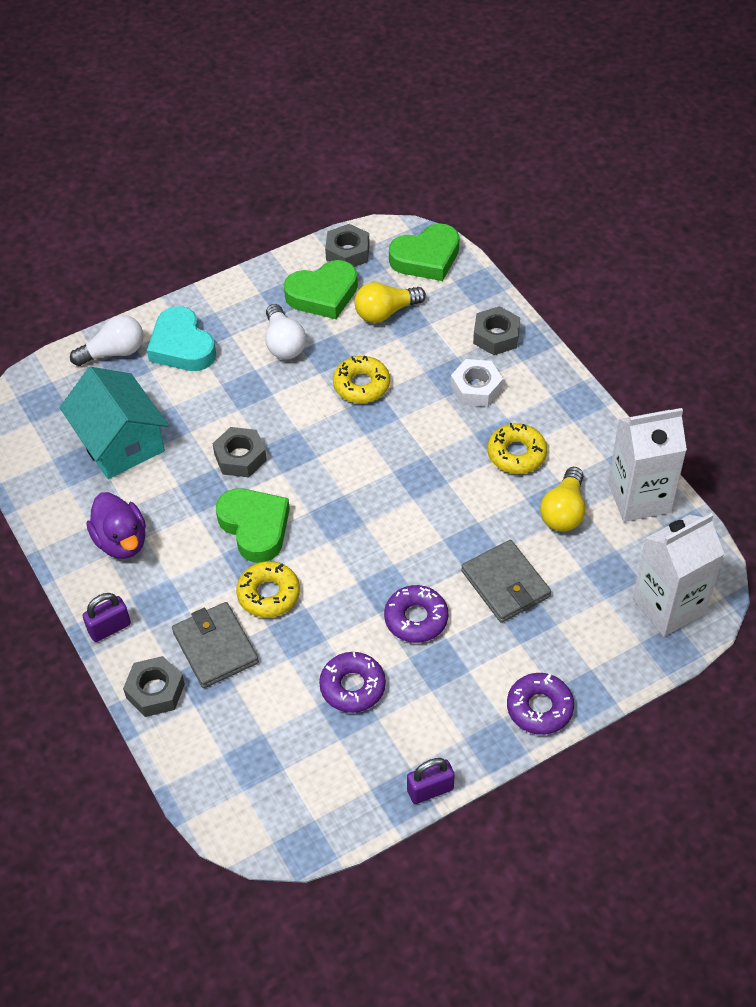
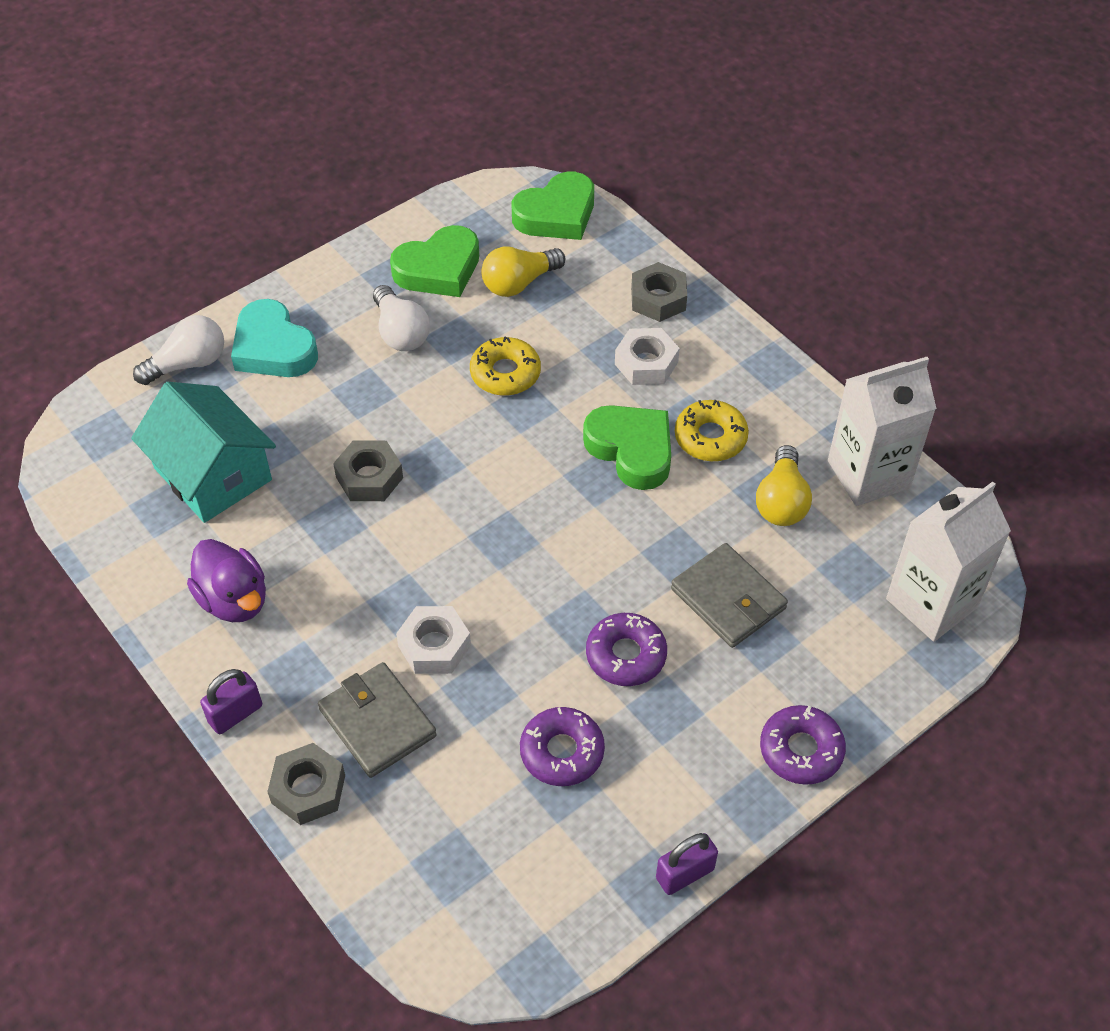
camera: 10 degrees left, 0 degrees up
(255, 527) = (402, 563): green heart -> green heart (631, 450)
(268, 594) = (434, 646): yellow donut -> white nut
(347, 252) = (460, 216): grey nut -> none

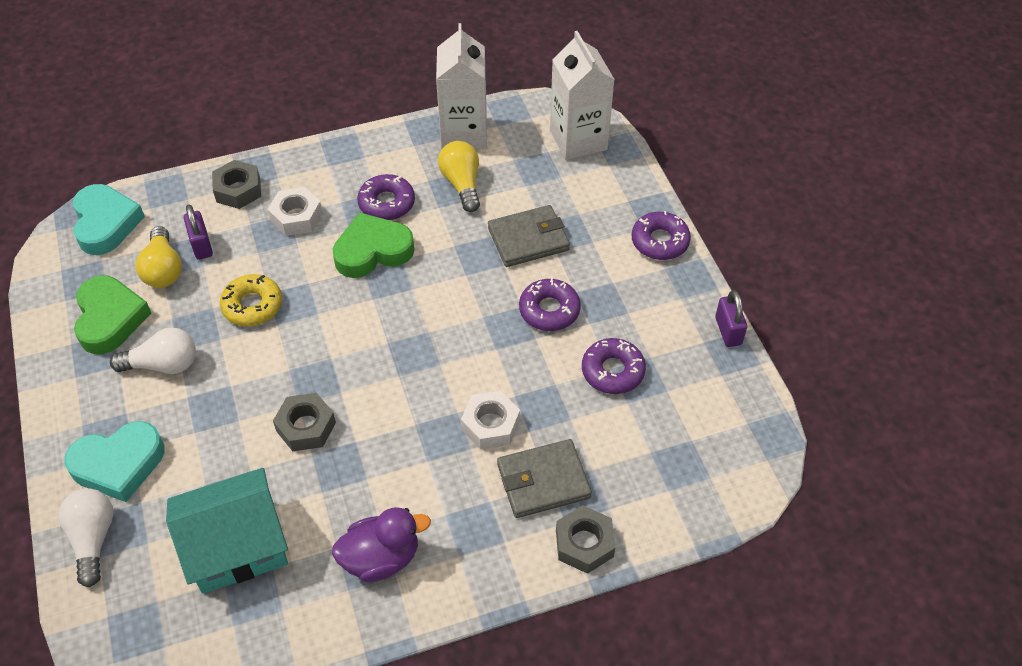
camera: 70 degrees left, 0 degrees up
(235, 714) = (495, 581): purple padlock -> purple padlock (201, 245)
(556, 214) = (106, 223): green heart -> turquoise heart
(710, 437) = (386, 203): yellow donut -> purple donut
(781, 501) = (462, 184): yellow light bulb -> yellow light bulb turned 135 degrees counterclockwise

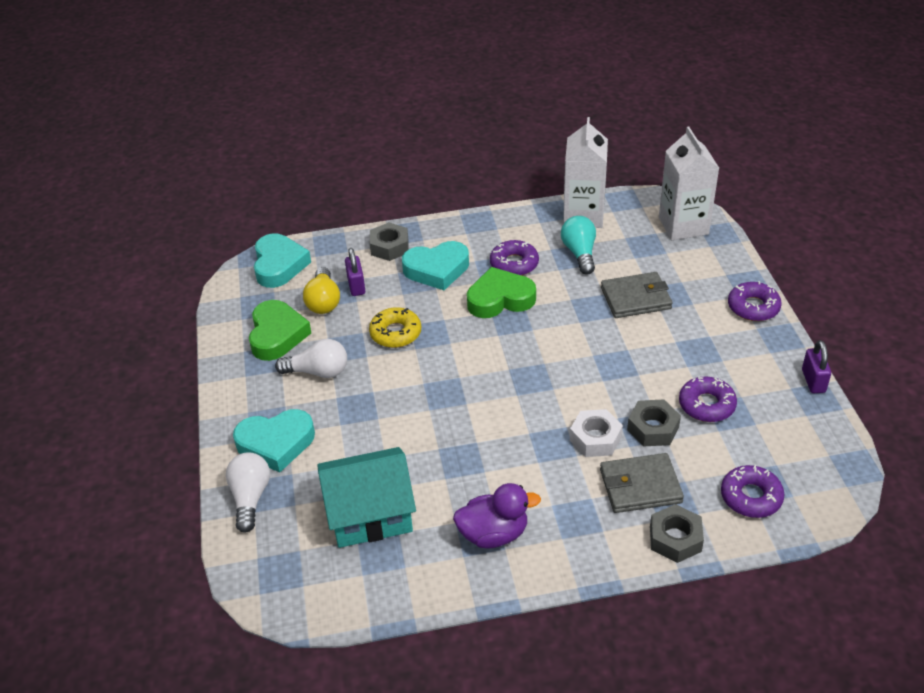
camera: 10 degrees right, 10 degrees down
(296, 217) = (437, 269): white nut -> turquoise heart
(306, 427) = (435, 428): grey nut -> grey nut (653, 428)
(462, 184) = (580, 253): yellow light bulb -> turquoise light bulb
(549, 310) = (651, 354): purple donut -> purple donut (751, 497)

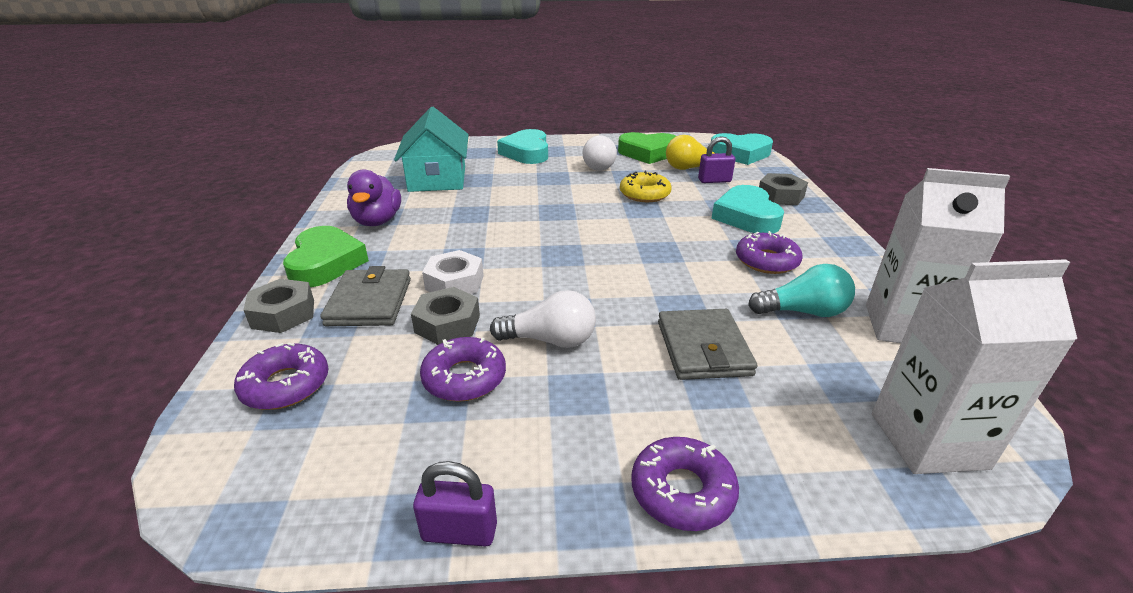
camera: 95 degrees right, 10 degrees down
(250, 498) = (479, 146): white light bulb -> white light bulb (550, 340)
(500, 299) = (697, 247): green heart -> green heart (325, 263)

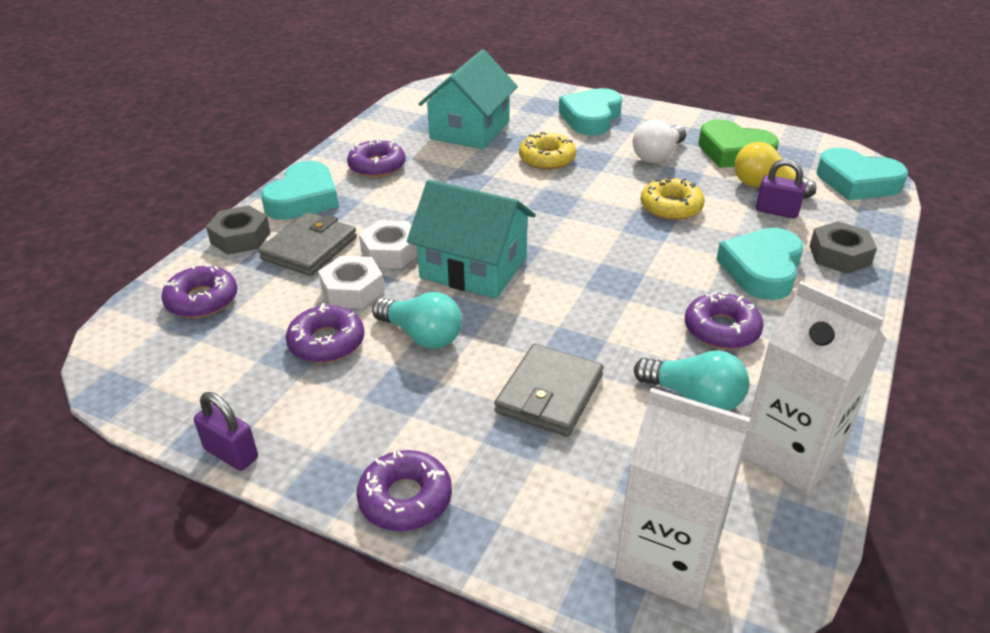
camera: 30 degrees right, 5 degrees up
(325, 263) = (303, 199): green heart -> turquoise heart
(377, 221) = (377, 166): purple duck -> purple donut
(447, 324) = (352, 290): grey nut -> white nut
(521, 184) = (547, 158): none -> yellow donut
(541, 273) = (473, 268): none -> turquoise house
(550, 340) = (421, 335): white light bulb -> turquoise light bulb

